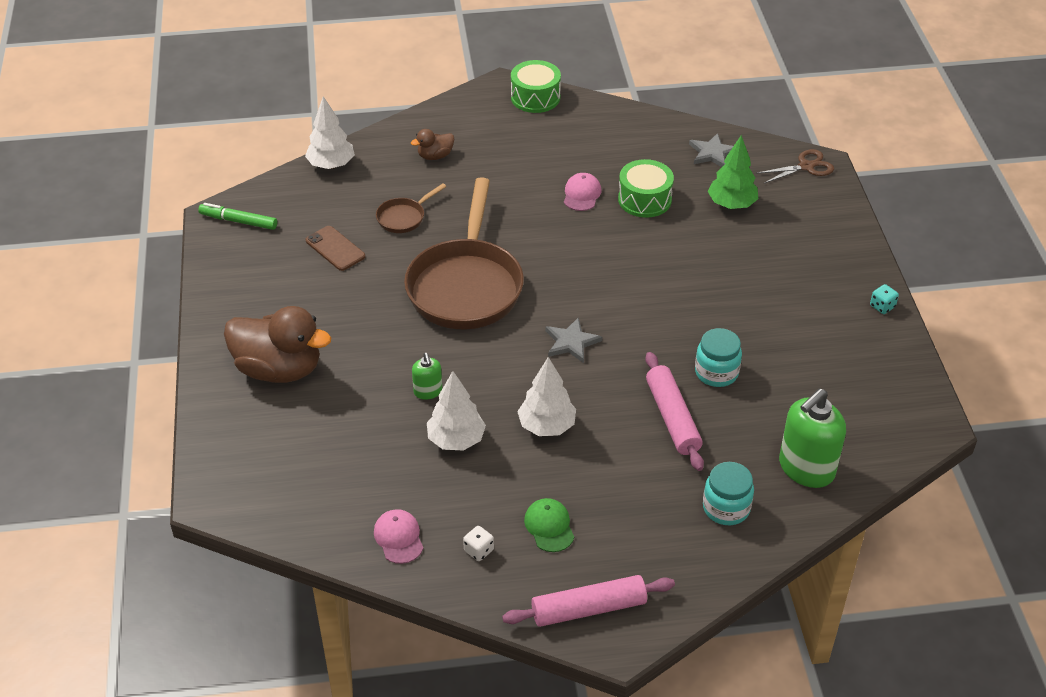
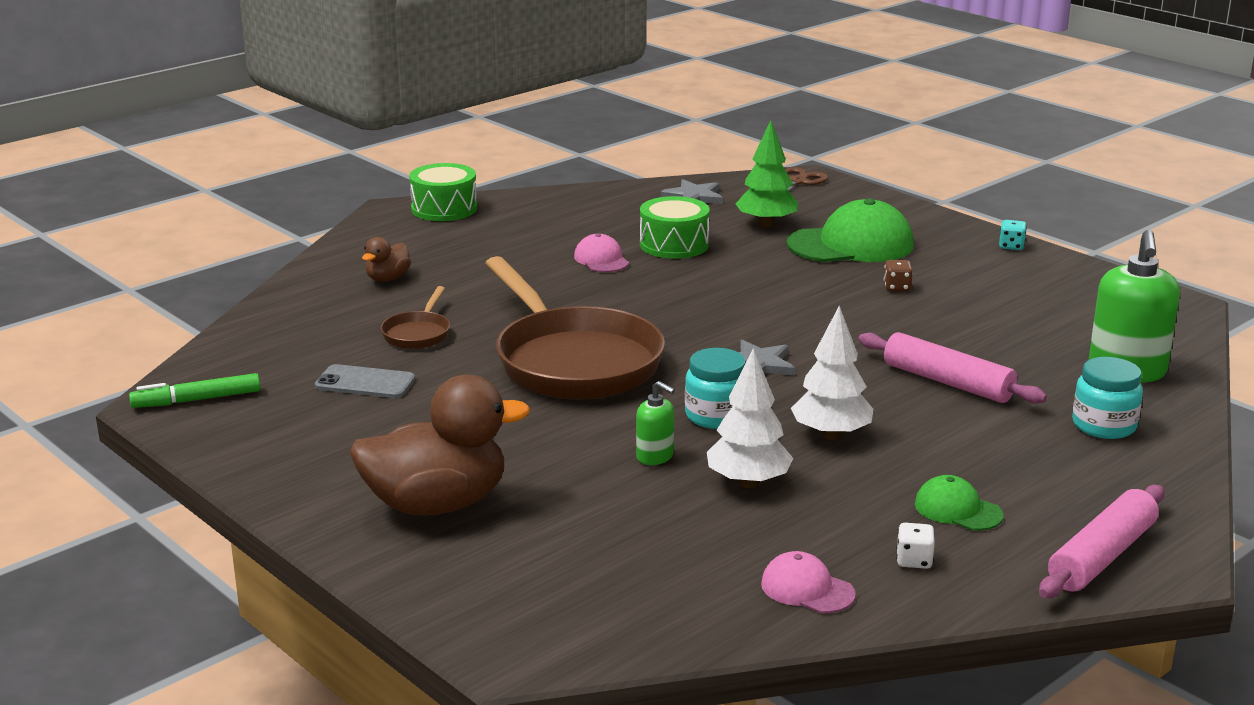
camera: 35 degrees left, 20 degrees down
(331, 165) = (262, 320): white tree -> none
(335, 248) = (365, 383): brown phone -> grey phone
(716, 372) = (937, 337): turquoise jar -> turquoise jar (716, 416)
(746, 311) = (897, 287): none -> brown dice
(766, 253) = (851, 245): none -> green cap

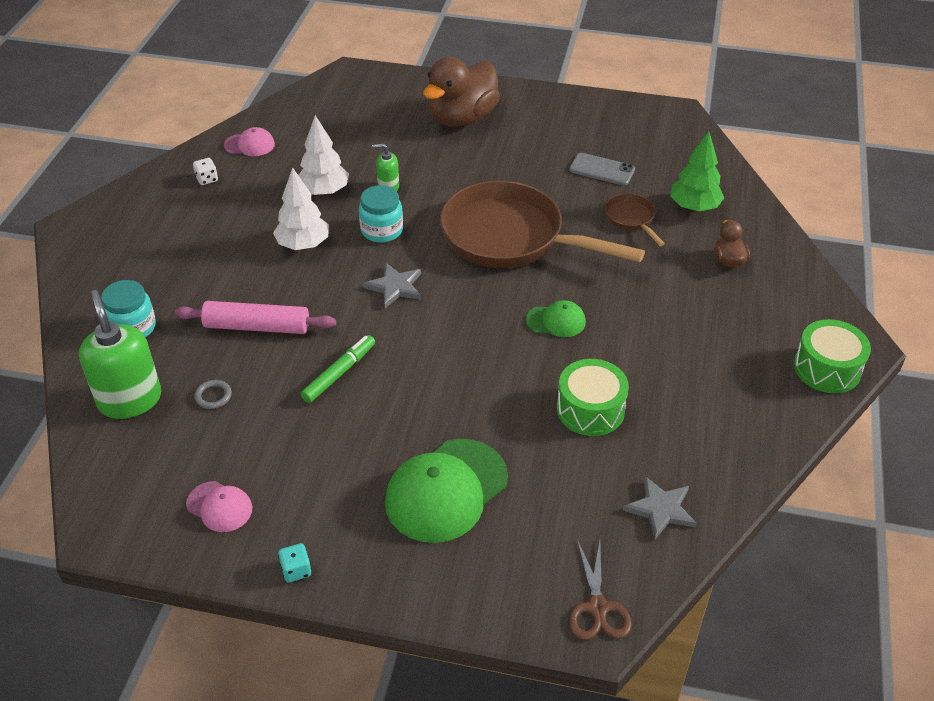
camera: 145 degrees right, 20 degrees up
(197, 400) = (664, 123): green marker -> green marker (339, 373)
(365, 383) = (602, 170): grey phone -> grey phone turned 45 degrees clockwise
(601, 259) = (620, 357): pink cap -> pink cap (219, 507)
(766, 224) = (549, 490): green tree -> green tree (694, 207)
(897, 287) = (361, 435): brown dice -> none
(957, 510) = (199, 220): green cap -> green cap (556, 321)
(1030, 348) = (213, 396): none -> grey ring
(1101, 556) = (109, 220): pink rolling pin -> none

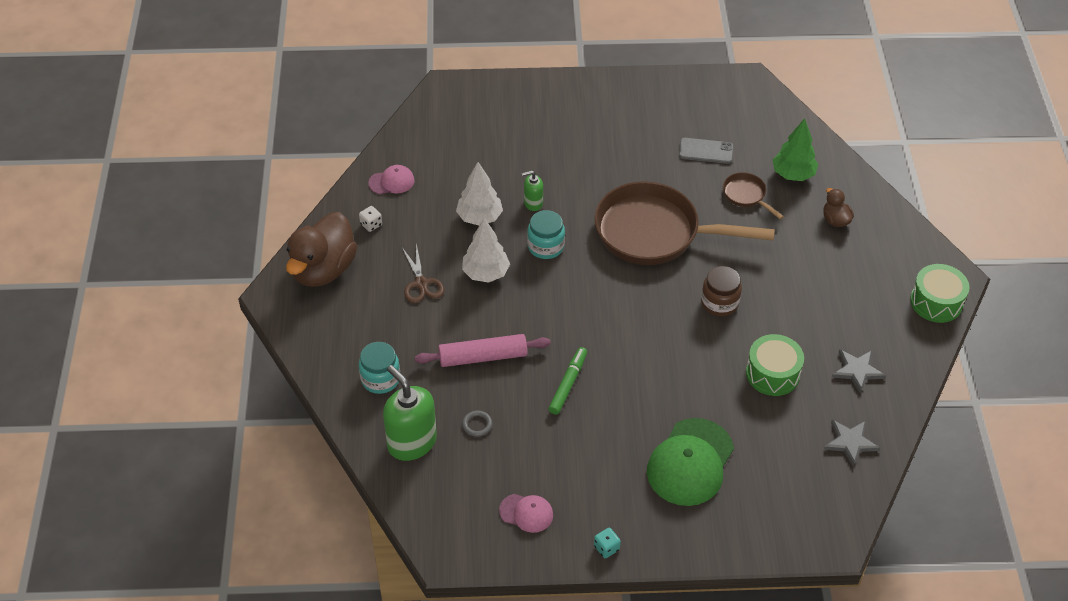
camera: 15 degrees left, 5 degrees up
(395, 287) = (579, 298): grey star -> grey star (857, 371)
(462, 118) = (567, 119): brown duck -> brown duck (323, 270)
(556, 321) = (719, 303): green cap -> brown jar
(597, 608) = (830, 526): brown scissors -> brown scissors (421, 284)

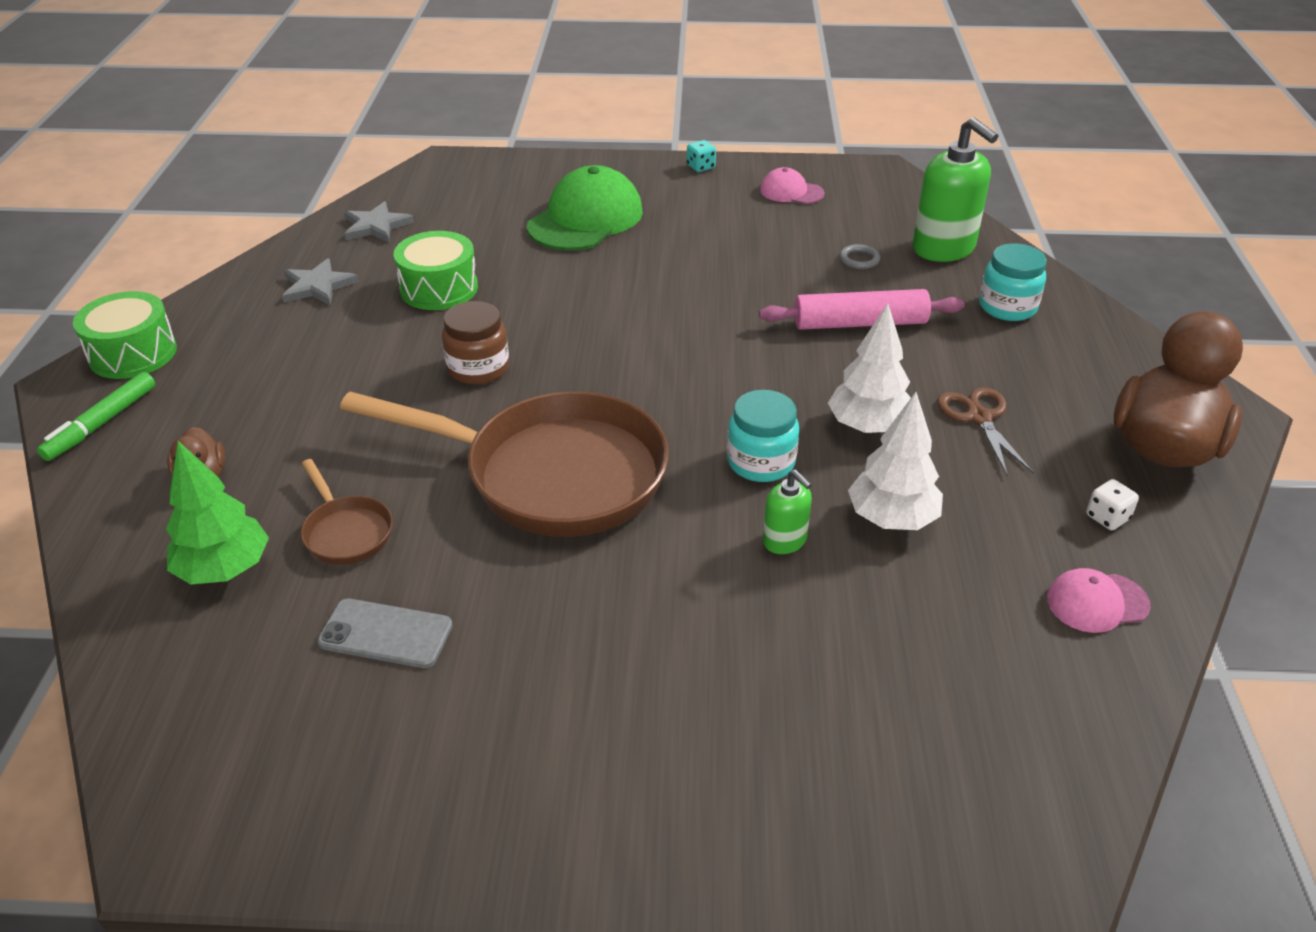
camera: 175 degrees left, 10 degrees down
(533, 203) = (785, 541): green soap dispenser -> green soap dispenser turned 60 degrees clockwise
(568, 384) = (733, 291): green marker -> green marker (102, 423)

